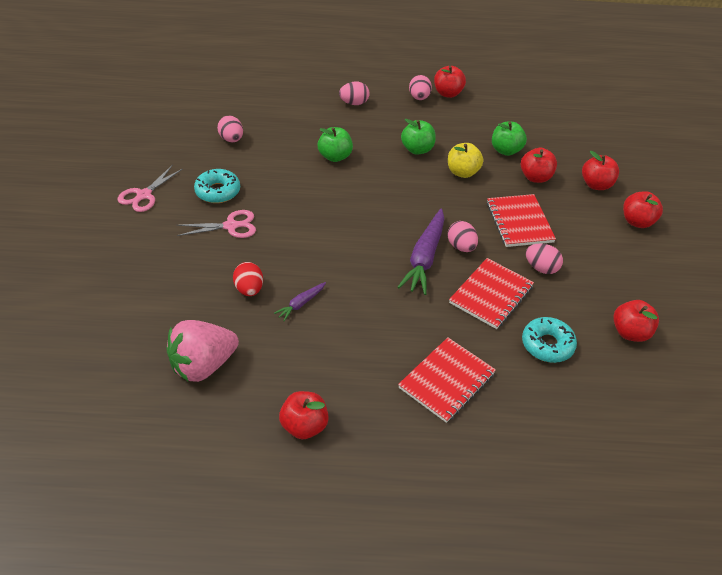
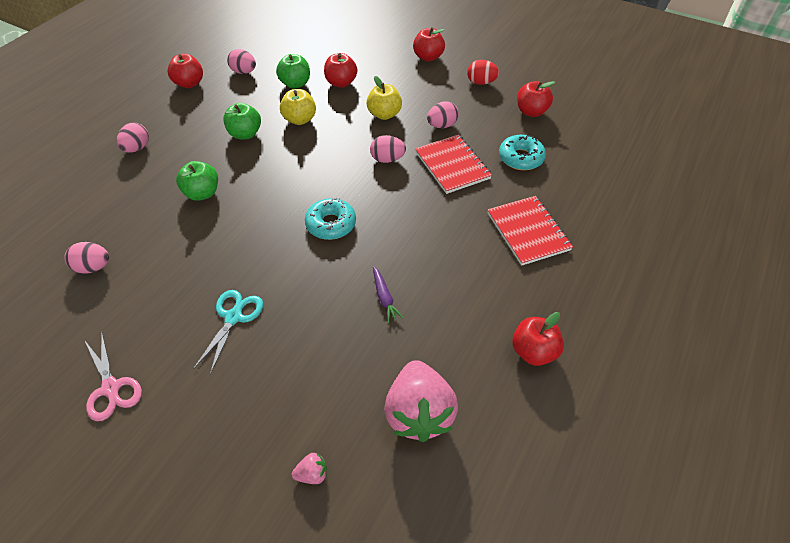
camera: 60 degrees left, 5 degrees up
(126, 322) = (312, 474): none -> pink strawberry
(218, 191) = (169, 310): turquoise donut -> turquoise donut (331, 224)
(231, 226) = (233, 317): pink scissors -> turquoise scissors
(249, 289) = (338, 334): red egg -> red egg (481, 82)
(419, 97) = (176, 103): pink egg -> pink egg (244, 72)
(424, 258) = (384, 187): purple carrot -> none
(519, 222) = (384, 114): red notebook -> yellow apple
(596, 185) = (375, 57): red apple -> none

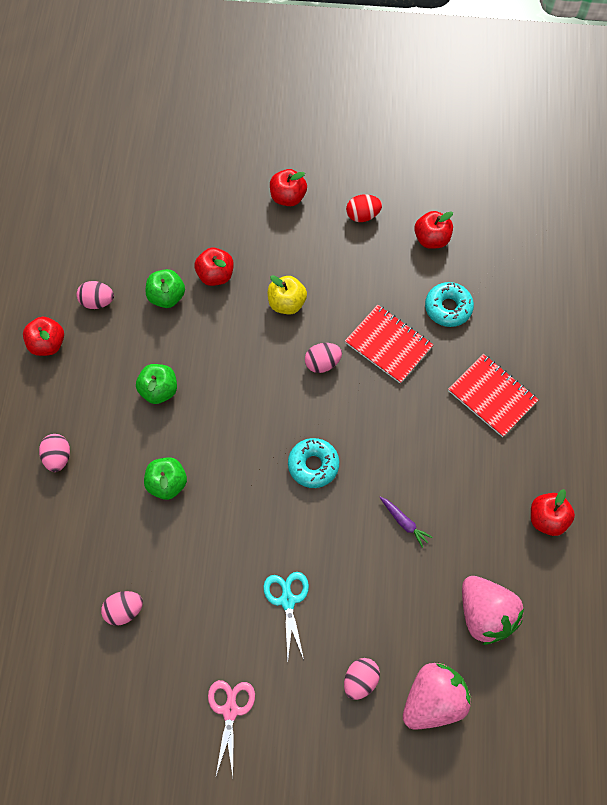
camera: 25 degrees left, 15 degrees up
(111, 388) = (230, 710): pink scissors -> pink scissors turned 120 degrees counterclockwise
(300, 119) = (203, 346): yellow apple -> none
(312, 474) = (433, 700): pink strawberry -> pink strawberry, size x2.48
(442, 125) = (352, 295): pink egg -> pink egg (360, 680)

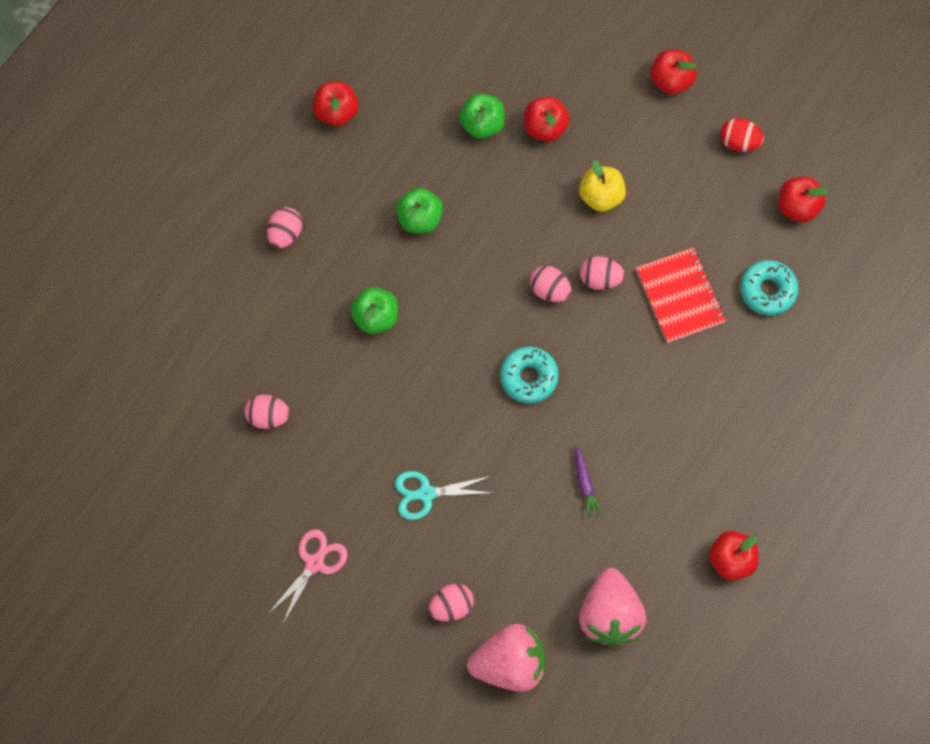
camera: 30 degrees right, 5 degrees up
(97, 301) = (409, 93): pink egg -> pink egg (549, 290)
(287, 600) = (426, 493): turquoise scissors -> turquoise scissors turned 120 degrees counterclockwise
(492, 396) = (754, 407): red notebook -> none

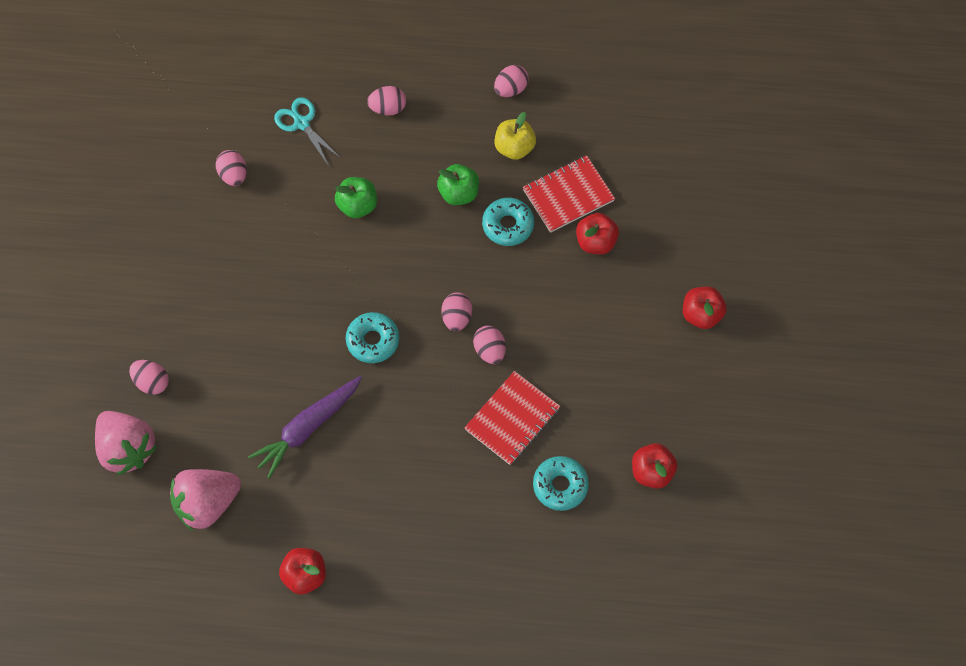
camera: 60 degrees right, 5 degrees down
(314, 563) = (134, 268): pink scissors -> none
(336, 112) = (511, 89): red apple -> pink egg
(426, 493) = (233, 317): turquoise scissors -> turquoise scissors (302, 123)
(481, 193) = (508, 225): none -> turquoise donut
(482, 124) = (568, 195): green apple -> red notebook
(584, 483) = (307, 428): purple carrot -> purple carrot, size x2.00
(601, 196) = (562, 314): yellow apple -> yellow apple (514, 147)
(739, 142) = (680, 395): red egg -> none

